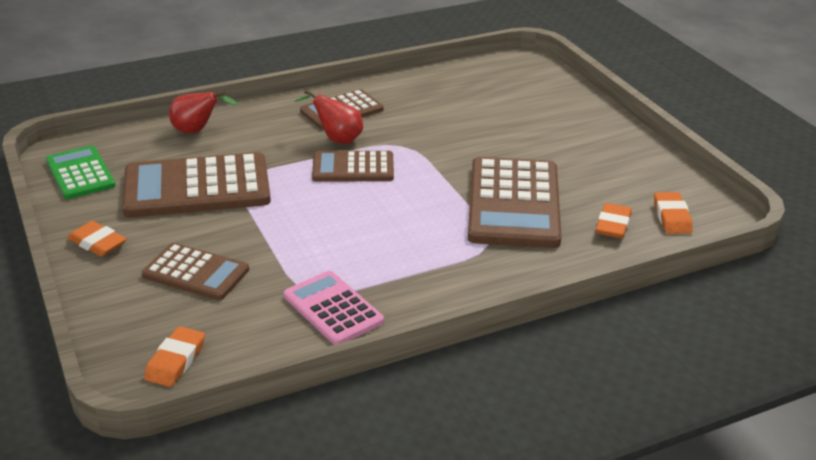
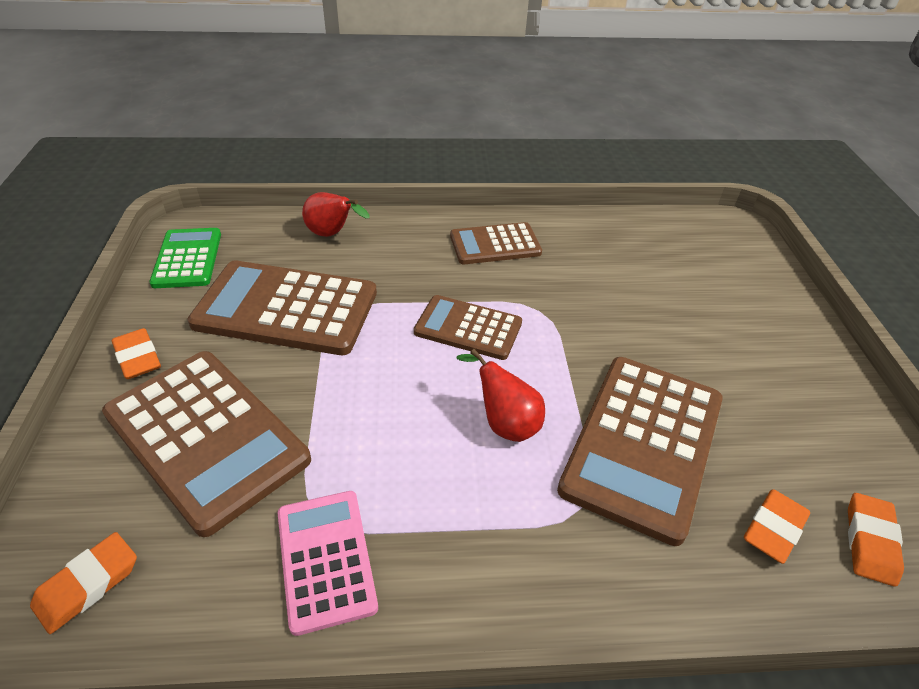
camera: 20 degrees right, 10 degrees up
(196, 272) = (206, 437): brown calculator -> brown calculator, size x1.70
(337, 139) = (470, 282): red pear -> red pear (504, 423)

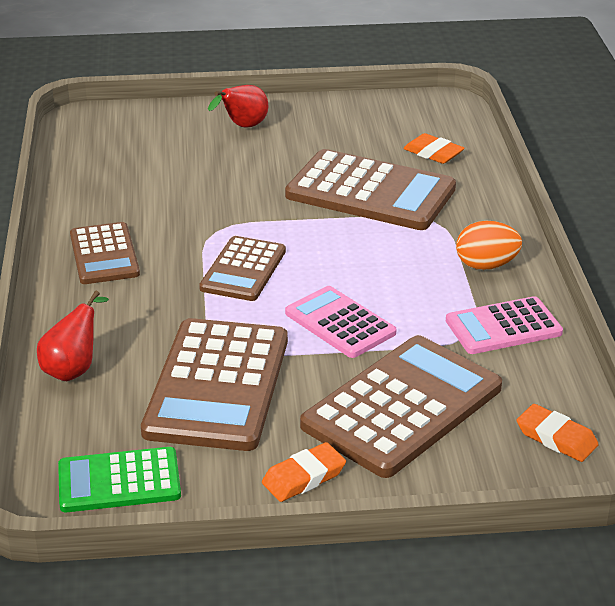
camera: 90 degrees left, 10 degrees down
(364, 396) = (340, 323): none -> pink calculator
(471, 559) = (486, 265): none -> orange egg
(504, 423) = (359, 251): red pear -> red pear (242, 127)
(870, 541) = (435, 124): orange eraser -> none

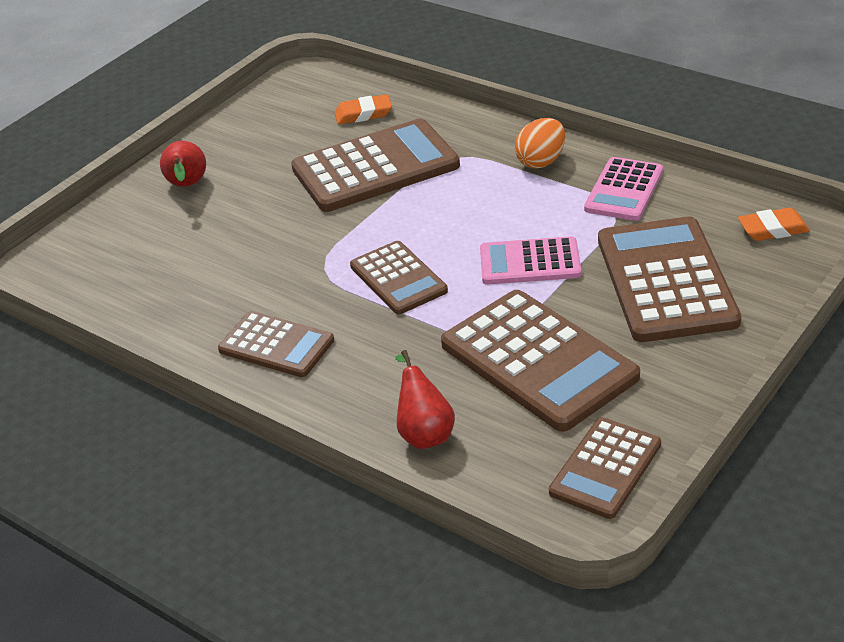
camera: 45 degrees left, 5 degrees up
(119, 481) = (605, 468): green calculator -> brown calculator
(304, 477) = (699, 366): orange eraser -> none

